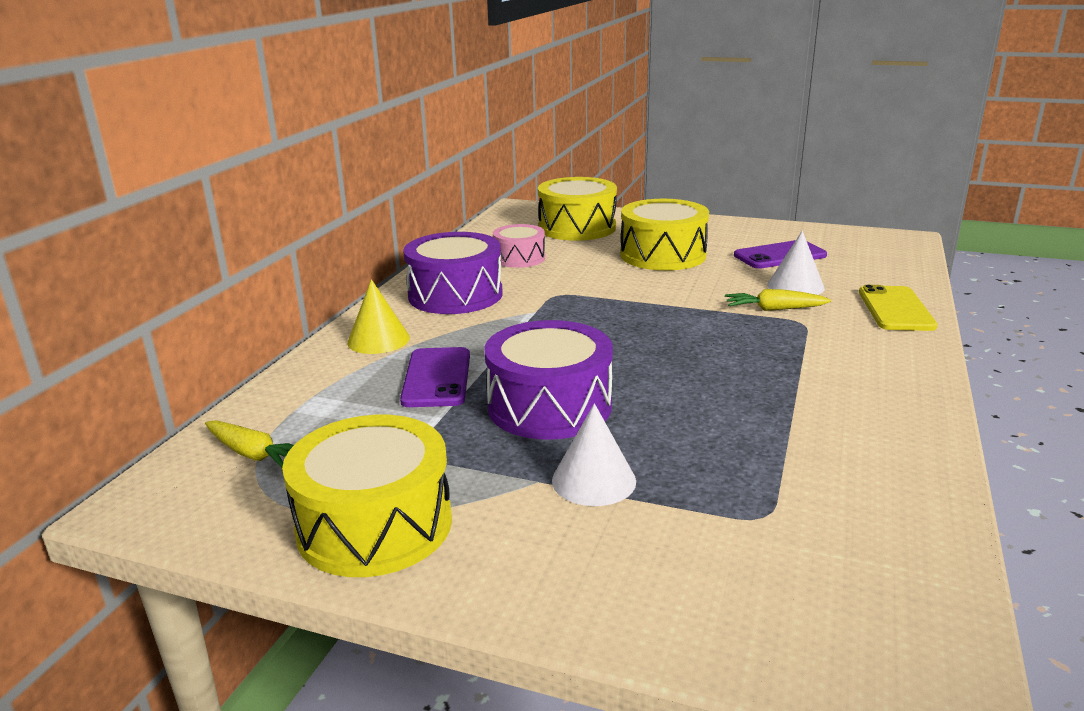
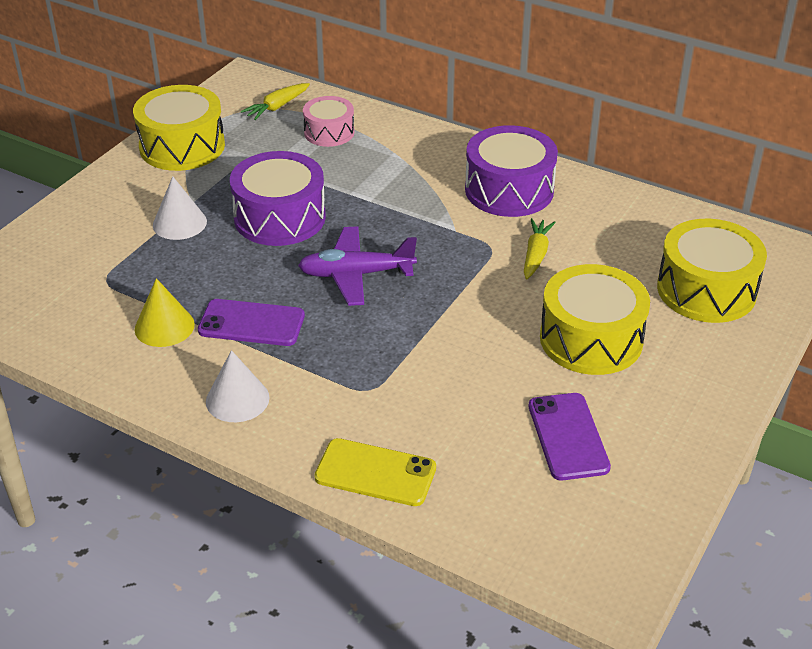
camera: 100 degrees right, 15 degrees up
(378, 340) = (424, 149): yellow cone -> yellow cone (164, 326)
(436, 378) = (346, 173): purple phone -> purple phone (251, 323)
(519, 258) = (602, 236): pink drum -> pink drum (329, 132)
(637, 348) = (356, 274): none -> purple plane
(774, 309) = (407, 380): yellow carrot -> yellow carrot (536, 254)
(795, 286) = (464, 417): white cone -> white cone (237, 399)

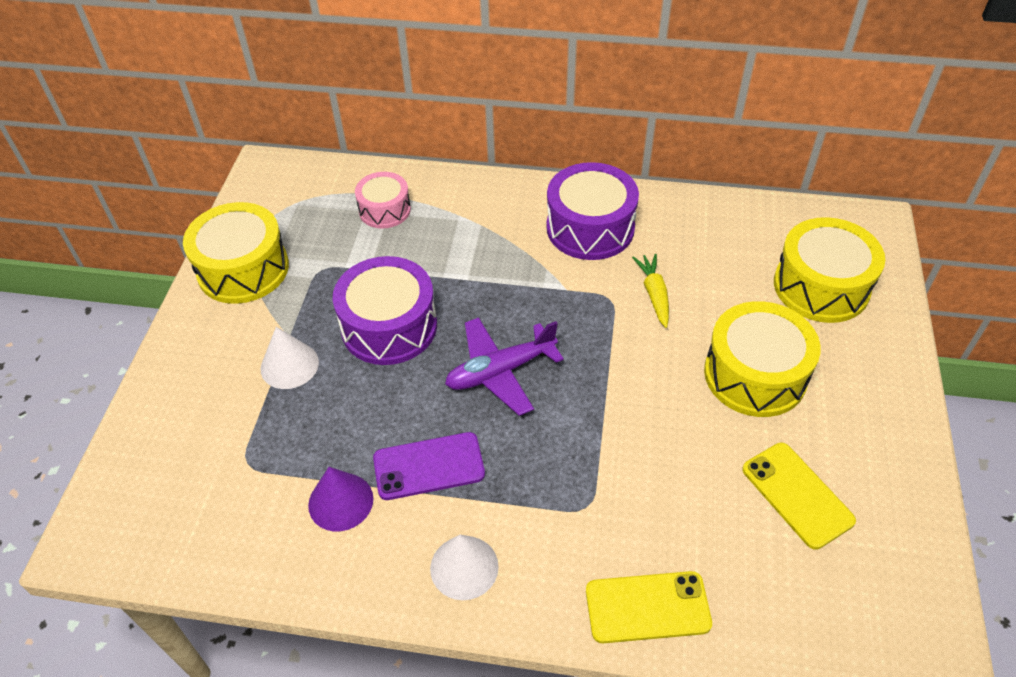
camera: 20 degrees left, 10 degrees up
(164, 326) = (340, 501): yellow cone -> purple cone
(277, 107) = (316, 194): yellow carrot -> none
(568, 436) = (797, 495): purple phone -> yellow phone

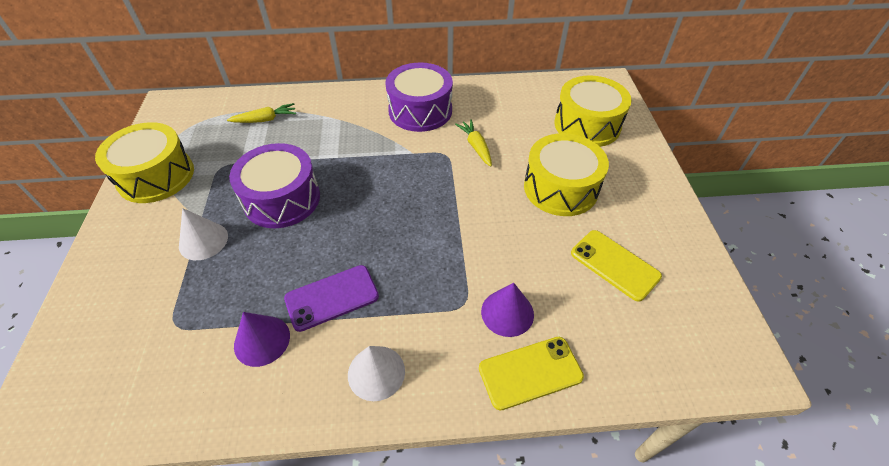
camera: 15 degrees left, 0 degrees up
(384, 210) = (265, 119): pink drum -> yellow carrot
(500, 371) = (375, 217): purple plane -> none
(638, 528) = (507, 312): none -> purple cone

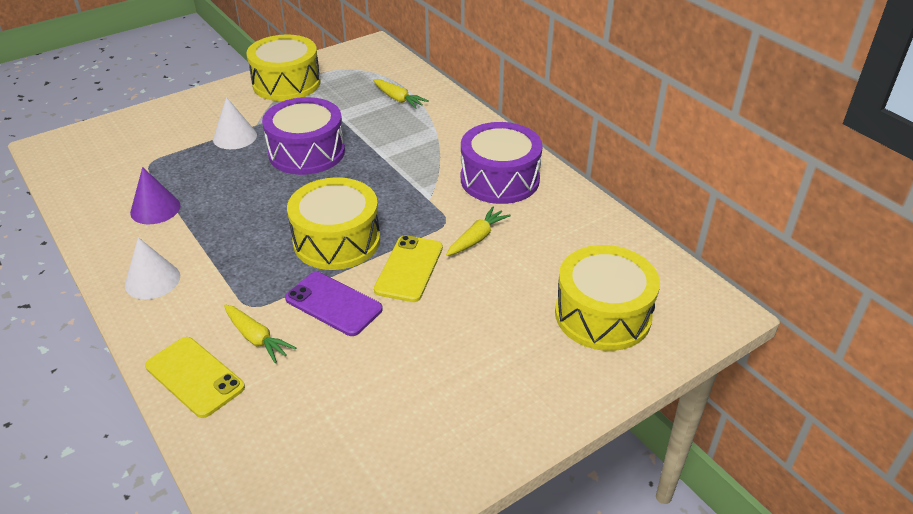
camera: 60 degrees right, 10 degrees down
(332, 297) = (215, 225): purple phone -> purple phone (333, 304)
(507, 312) = (257, 338): purple cone -> yellow carrot
(560, 188) = (463, 325): yellow drum -> yellow drum (337, 240)
(614, 265) = (371, 404): yellow phone -> yellow phone (409, 269)

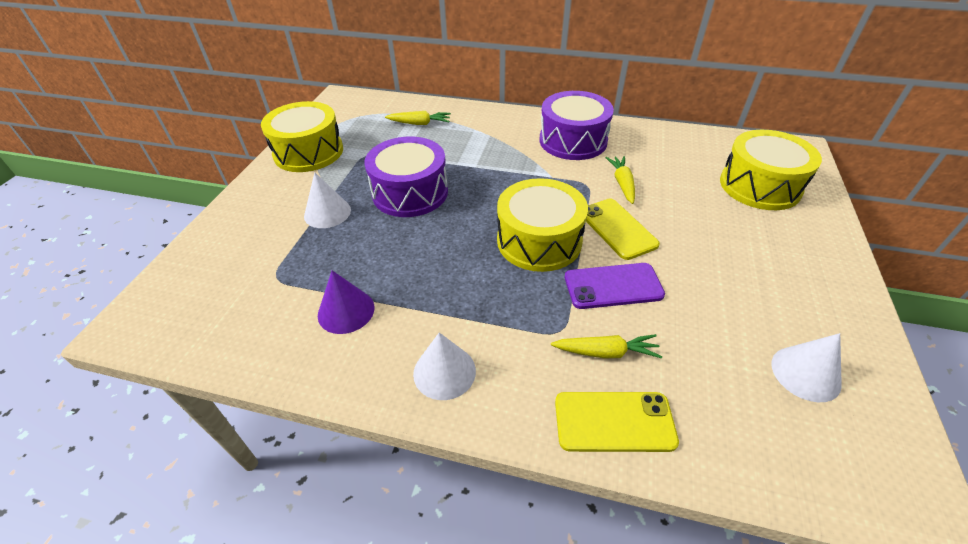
camera: 40 degrees left, 5 degrees up
(362, 452) = (805, 373): none -> white cone

